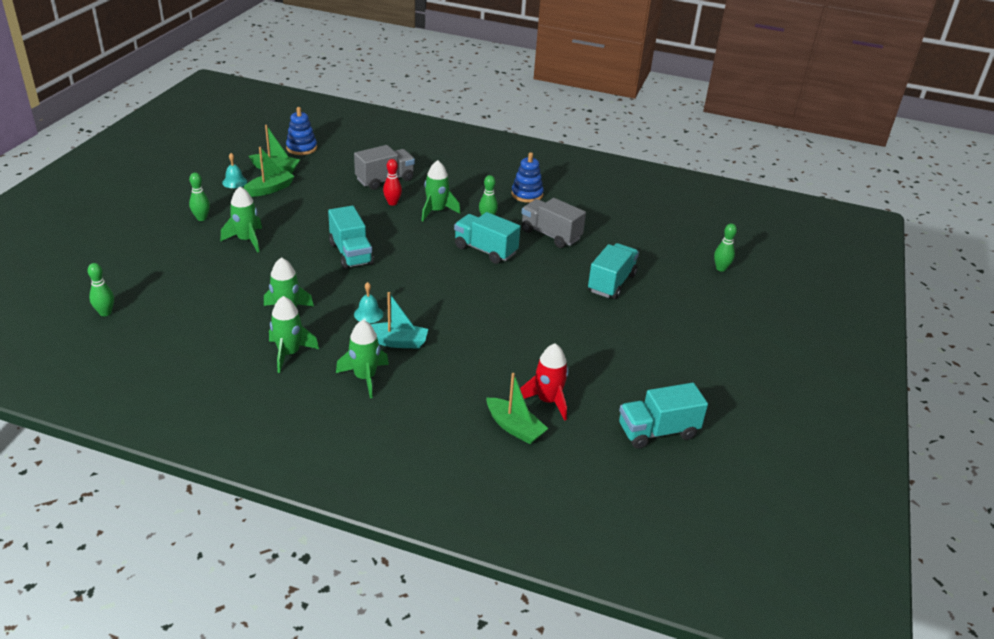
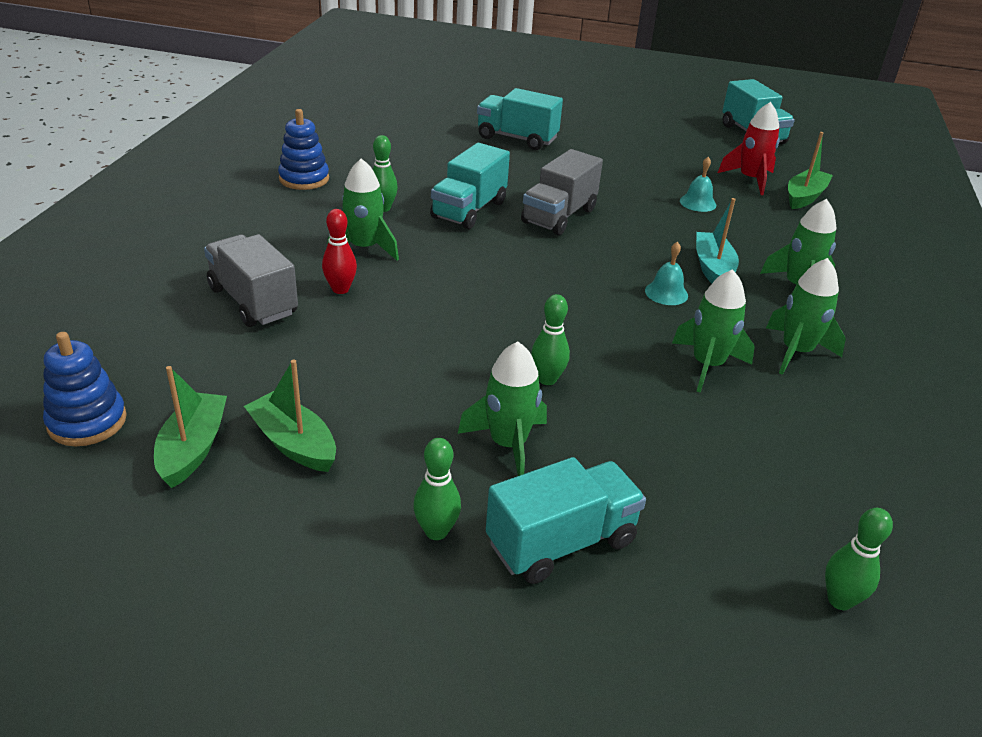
camera: 95 degrees left, 0 degrees up
(234, 182) = (257, 508): turquoise bell -> turquoise bell (698, 203)
(351, 253) = (515, 319): turquoise truck -> turquoise truck (561, 542)
(550, 235) = (416, 167): grey truck -> grey truck (559, 216)
(721, 268) = (465, 86): green bowling pin -> green bowling pin (547, 379)

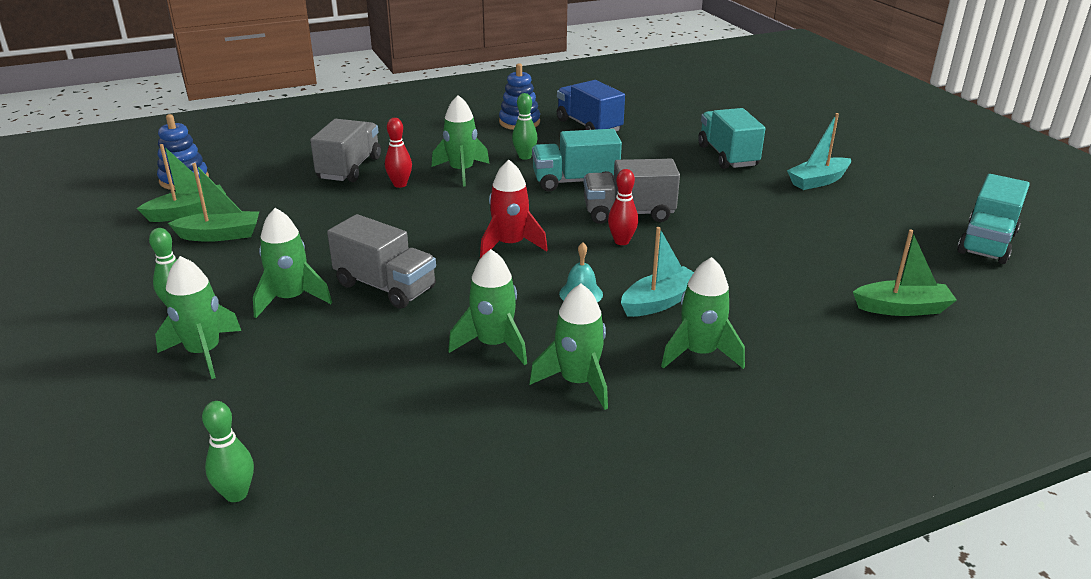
camera: 55 degrees right, 5 degrees down
(293, 443) = (220, 235): green boat -> green boat turned 75 degrees clockwise
(369, 157) = (588, 126): none -> blue truck
(547, 379) = (385, 286): green bowling pin -> grey truck
(561, 542) = (204, 353): turquoise truck -> green rocket
(602, 240) = (621, 241): none -> red bowling pin
(603, 133) = (818, 181): none -> turquoise boat
(698, 203) = (771, 260): turquoise bell -> none
(750, 180) = (877, 270): red rocket -> red rocket (510, 245)

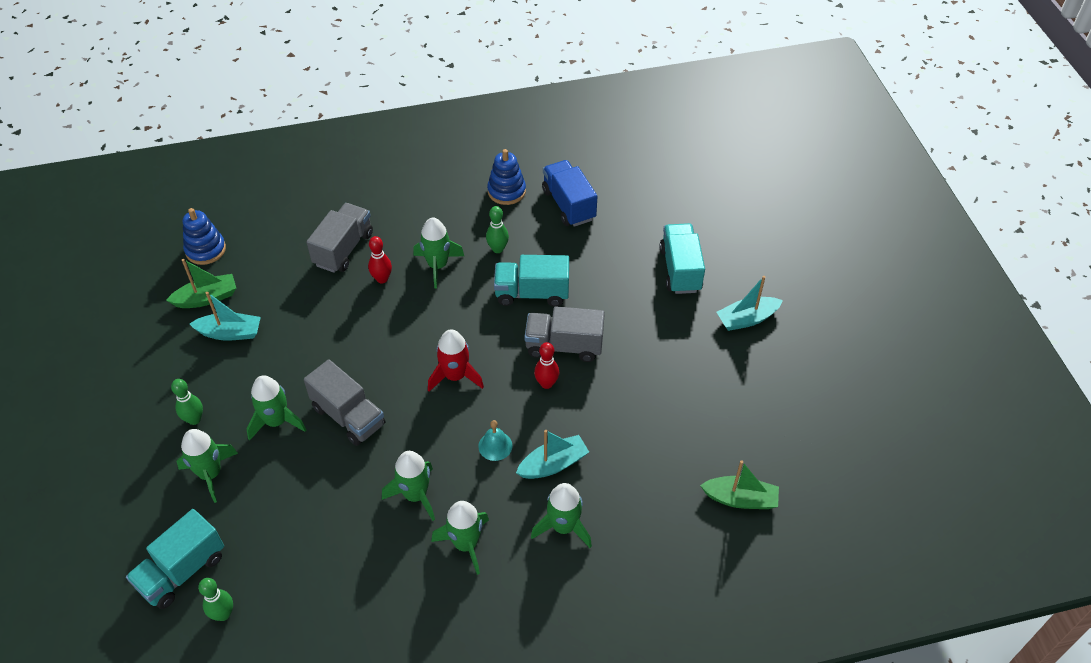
camera: 10 degrees right, 20 degrees up
(220, 235) = (230, 333): green boat -> turquoise boat
(987, 243) = (853, 427): turquoise truck -> turquoise truck (182, 571)

